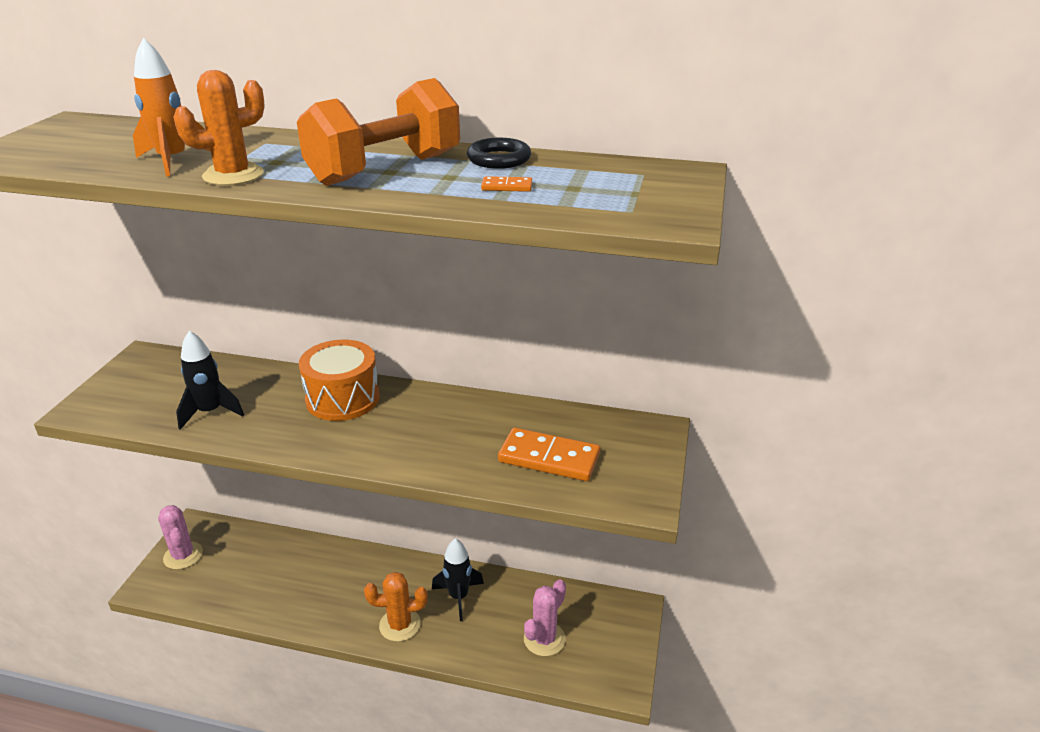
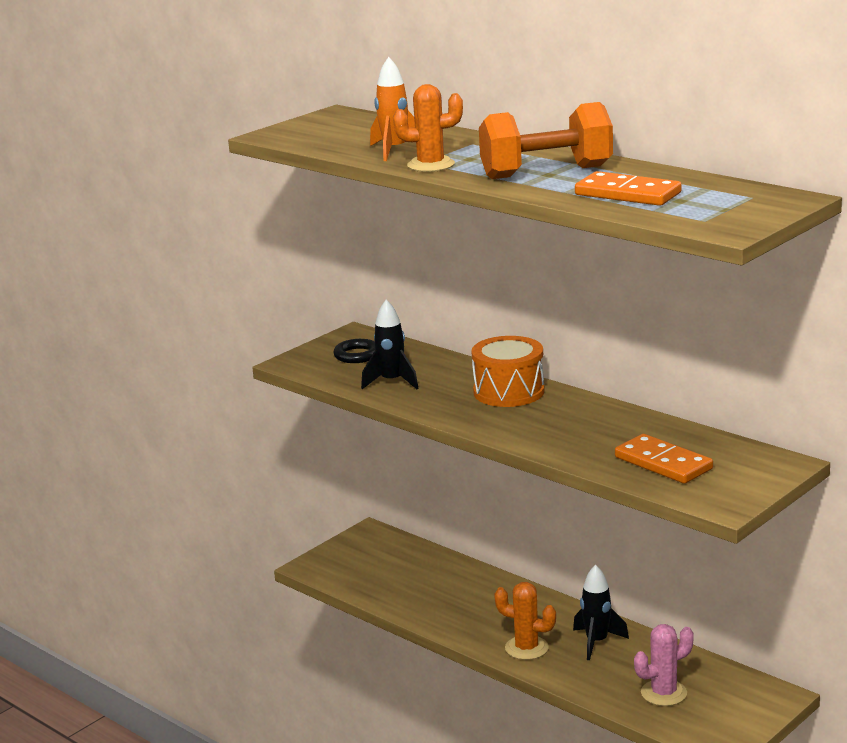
camera: 30 degrees right, 10 degrees down
(183, 555) = (351, 551): pink cactus -> none
(499, 159) = (645, 174): black ring -> black ring (357, 355)
(507, 187) = (627, 194): orange domino -> orange domino, size x2.32

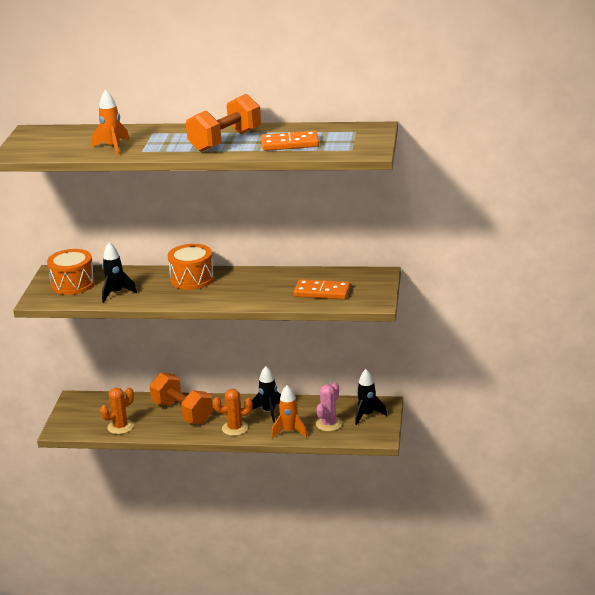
camera: 35 degrees left, 5 degrees up
(357, 355) = (73, 284): black ring -> orange drum
(431, 165) = (150, 151): orange cactus -> orange cactus (120, 427)
(481, 600) = (182, 412): none -> orange dumbbell
(596, 682) = (290, 431): none -> orange rocket
(734, 702) = (367, 415): none -> black rocket

